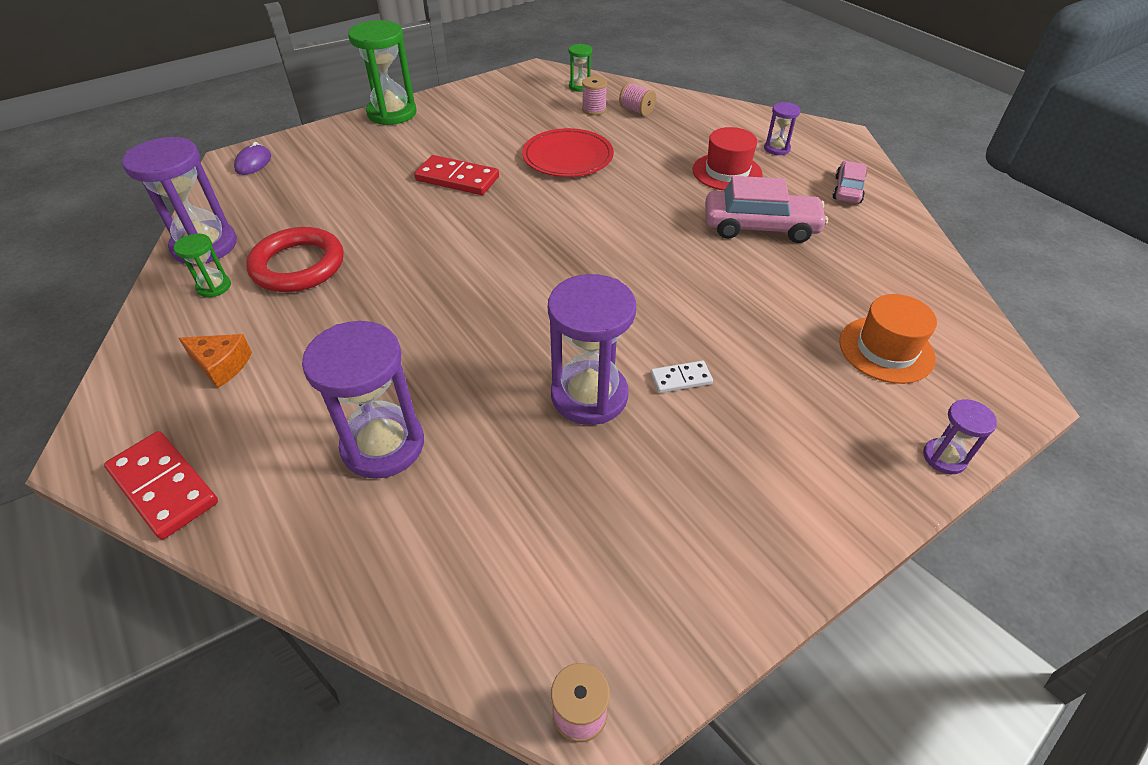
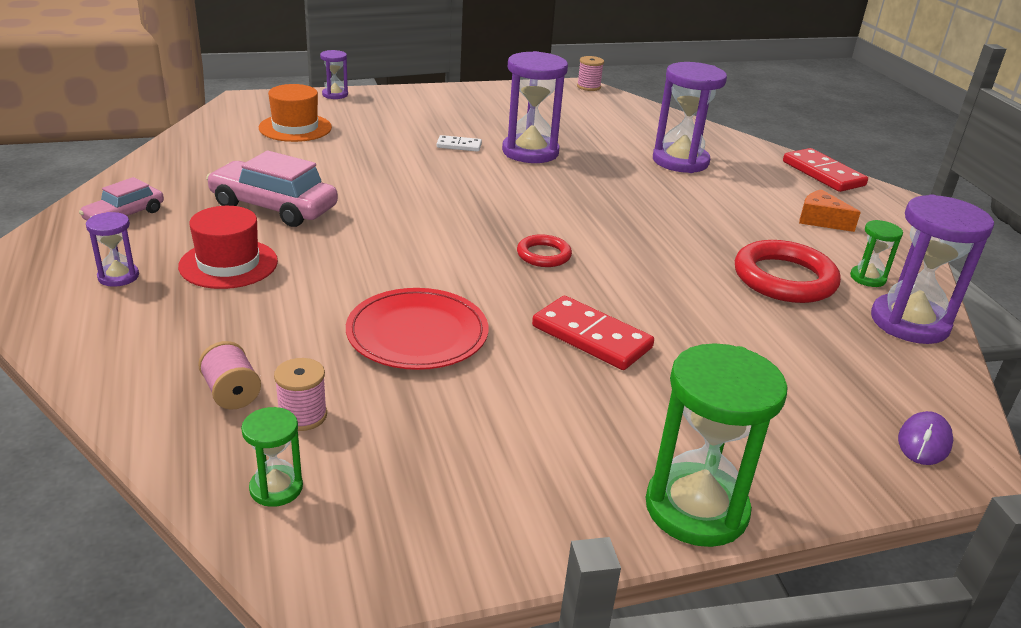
camera: 165 degrees left, 15 degrees down
(512, 237) = (543, 255): none -> red ring

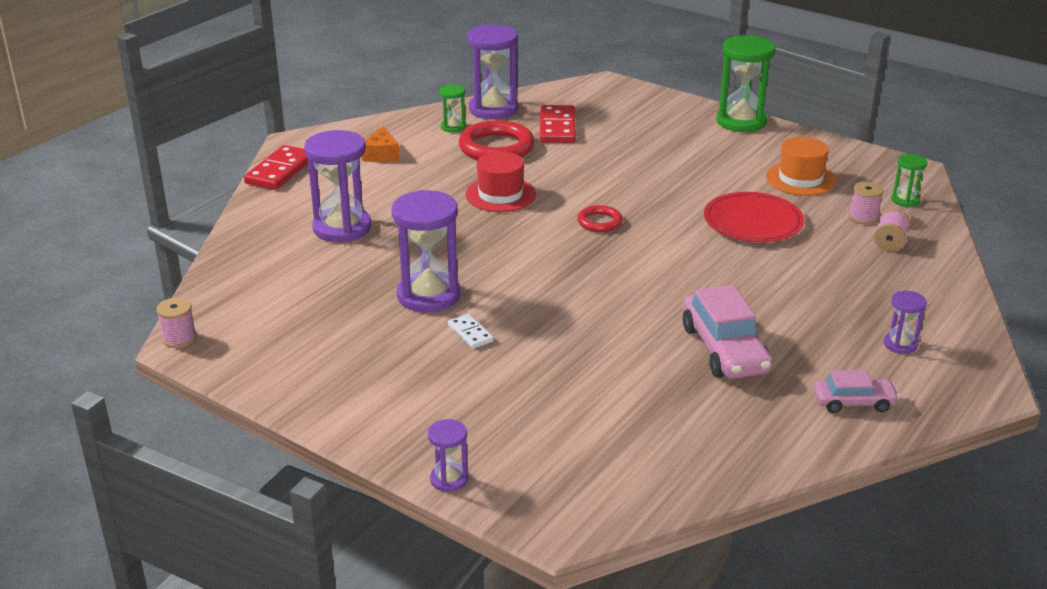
camera: 125 degrees left, 0 degrees up
(228, 264) = (814, 317): red hat -> red hat (500, 195)
(295, 128) = (575, 442): orange hat -> orange hat (800, 179)
(591, 337) = (663, 177): red domino -> red domino (557, 127)
(924, 442) = (608, 91): purple mouse -> none

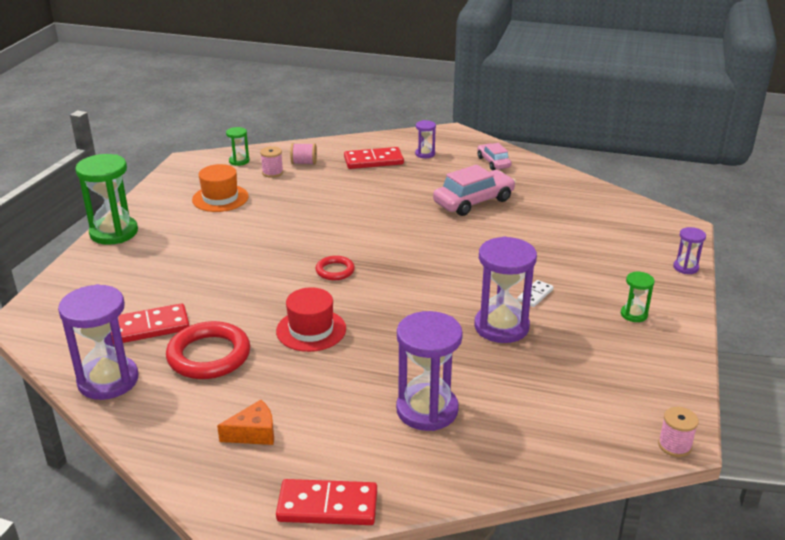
camera: 110 degrees left, 0 degrees up
(453, 127) = (164, 398): green hourglass -> green hourglass (634, 314)
(753, 221) = (299, 209): red plate -> none
(884, 295) = (373, 161): none -> red domino

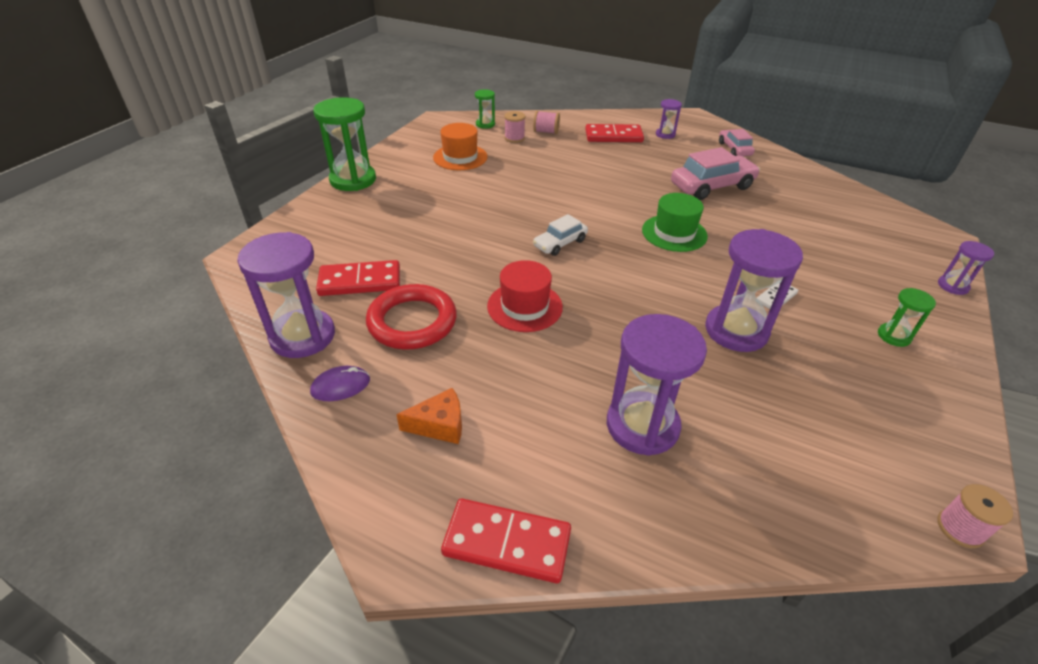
camera: 10 degrees right, 10 degrees up
(157, 416) = (340, 386): none -> purple mouse
(335, 271) = (560, 243): red ring -> white car
(441, 249) = (674, 233): none -> green hat

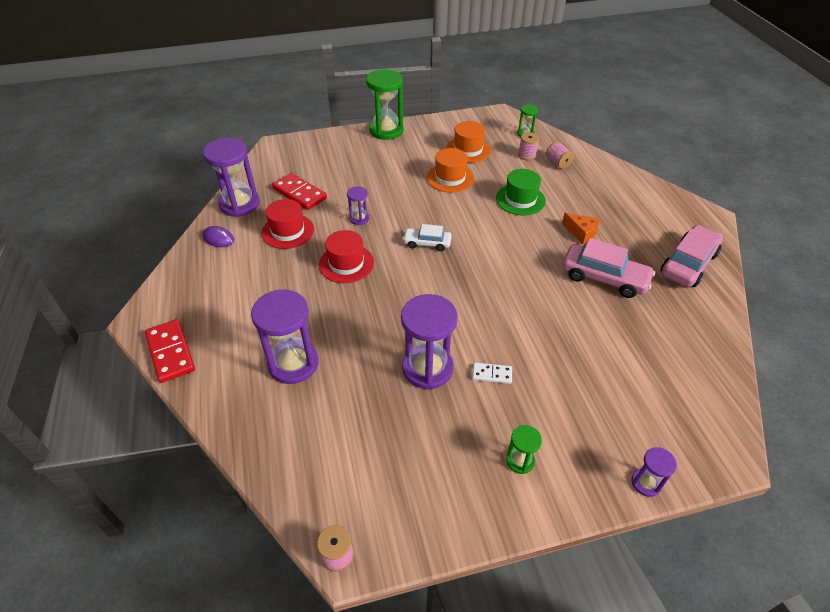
camera: 50 degrees right, 5 degrees up
(412, 322) = (288, 231): red ring -> red hat
(439, 425) = (223, 287): orange cheese -> orange cheese (581, 233)
(485, 185) = (450, 178): none -> orange hat
(613, 136) = (603, 194): red domino -> none
(665, 134) = (650, 217): purple hourglass -> purple hourglass (359, 218)
(674, 233) = (508, 288): green hat -> green hat (520, 199)
(734, 149) = (688, 264): pink car -> pink car, size x1.70

